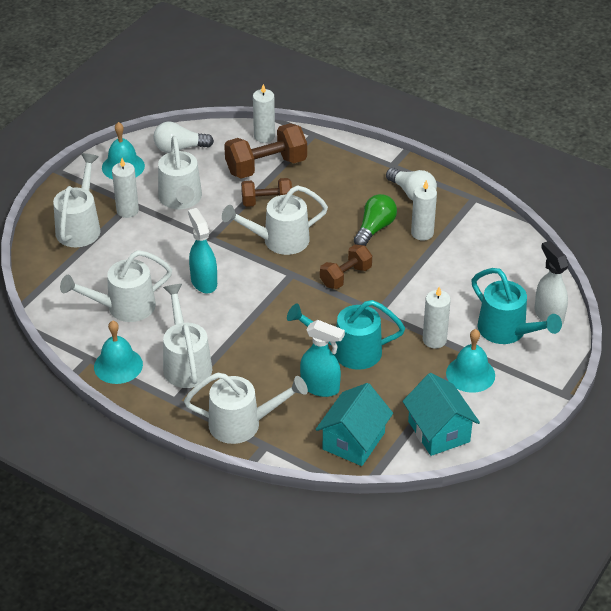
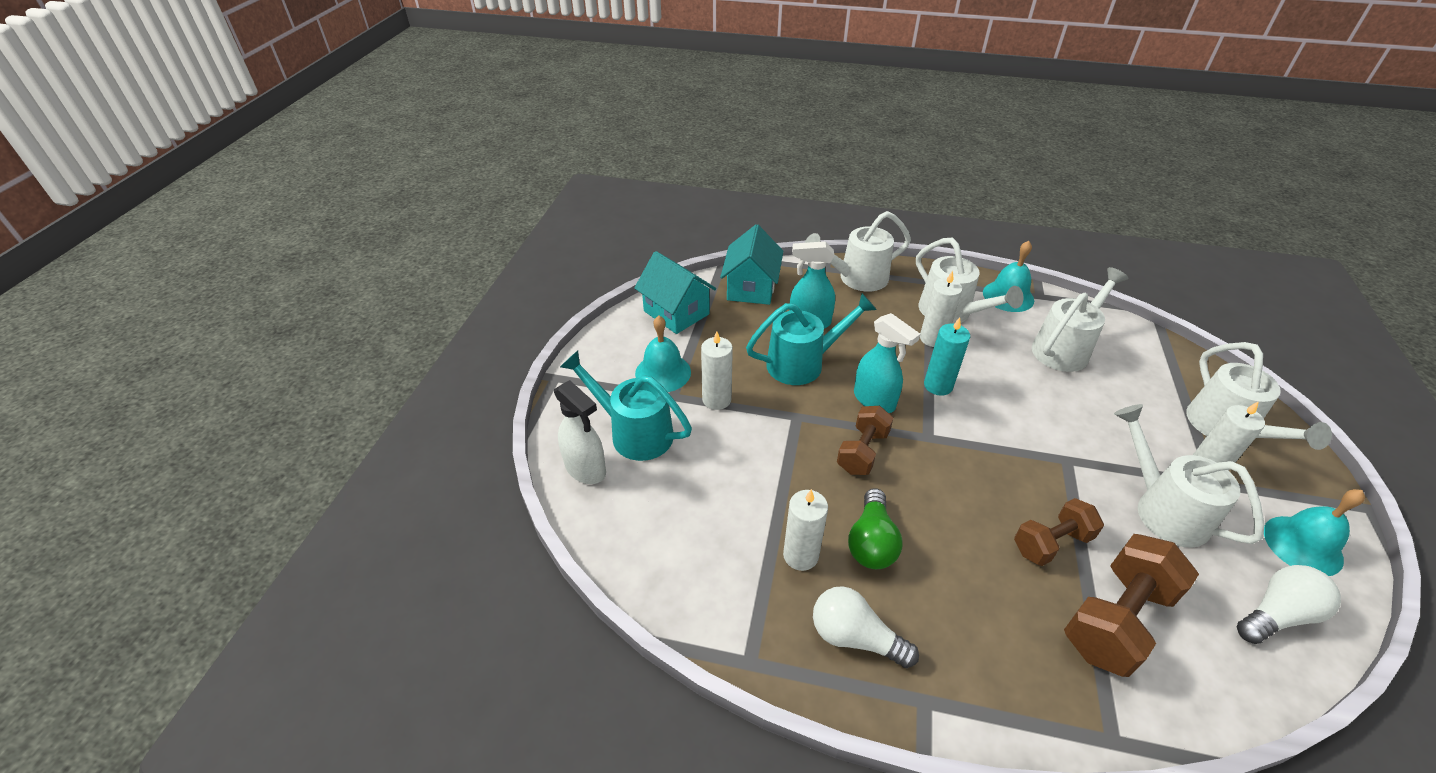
camera: 160 degrees right, 0 degrees up
(204, 282) = (1015, 398): turquoise spray bottle -> turquoise spray bottle (874, 401)
(253, 305) = (938, 385): none -> turquoise candle
(264, 136) = (1186, 699): white candle -> white candle (933, 338)
(279, 241) = (981, 481): white watering can -> none

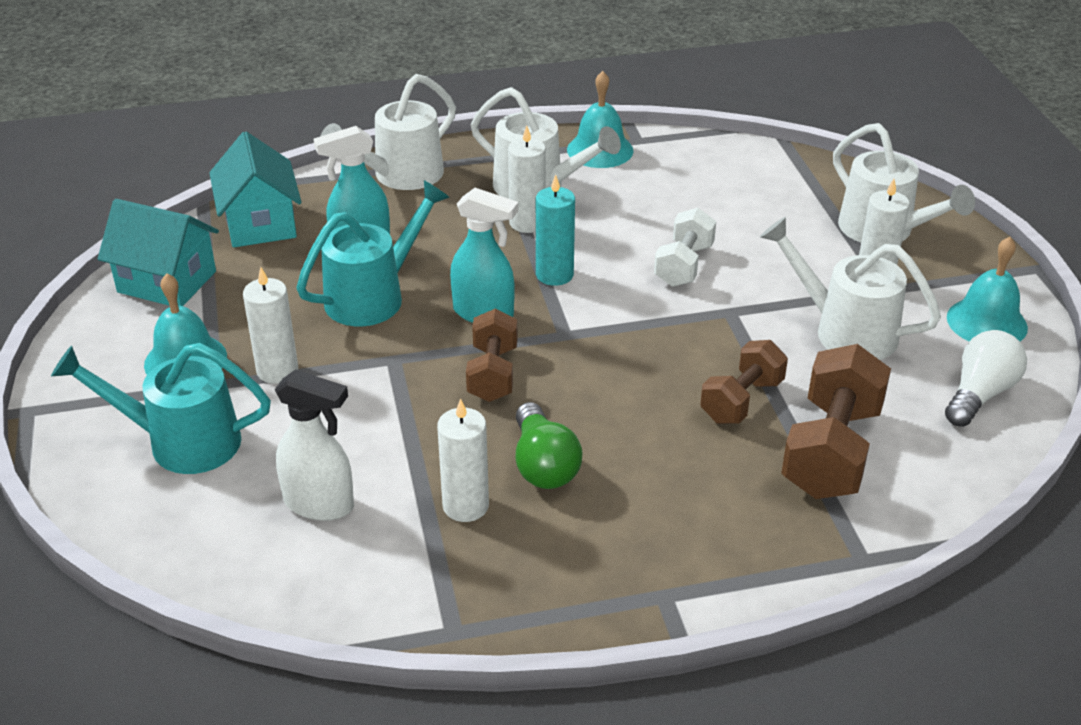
camera: 25 degrees left, 5 degrees down
(585, 469) = (135, 504): white spray bottle -> white spray bottle (319, 504)
(855, 637) = (564, 564): white light bulb -> none
(1042, 408) = (684, 265): none -> white dumbbell
(1065, 348) = (687, 192): white watering can -> none

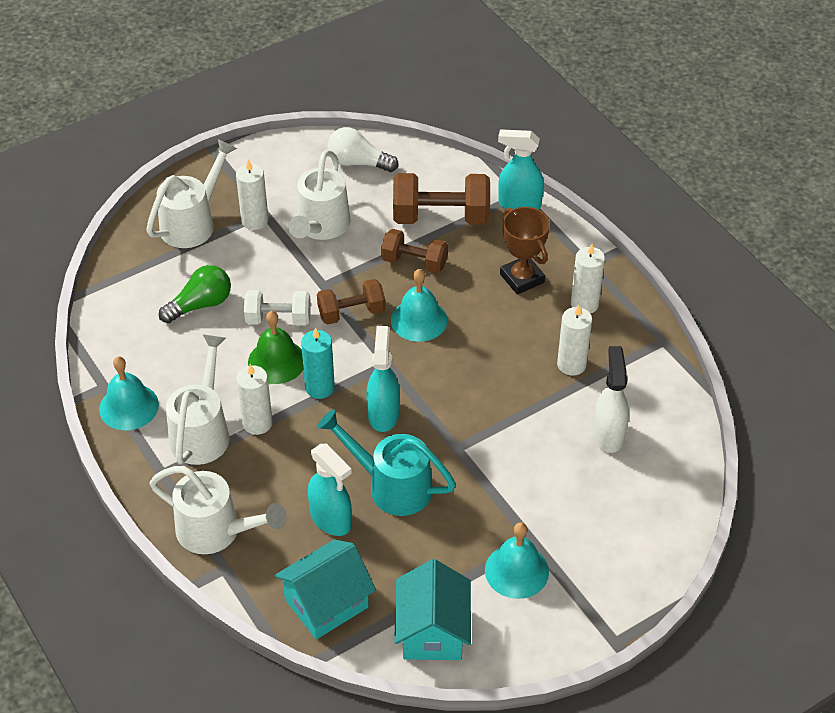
camera: 110 degrees left, 10 degrees up
(181, 442) = (596, 532): turquoise watering can -> none
(277, 370) = (501, 509): white candle -> white candle (584, 304)
(492, 374) = (446, 389): brown dumbbell -> brown dumbbell (351, 313)
(543, 465) = (518, 339): green light bulb -> green light bulb (200, 305)
(614, 252) = (276, 361): none -> green bell
(664, 504) = (522, 278): none -> brown trophy
(836, 549) = (519, 204): none -> turquoise spray bottle
(987, 322) = (283, 165): turquoise bell -> turquoise bell (419, 320)

